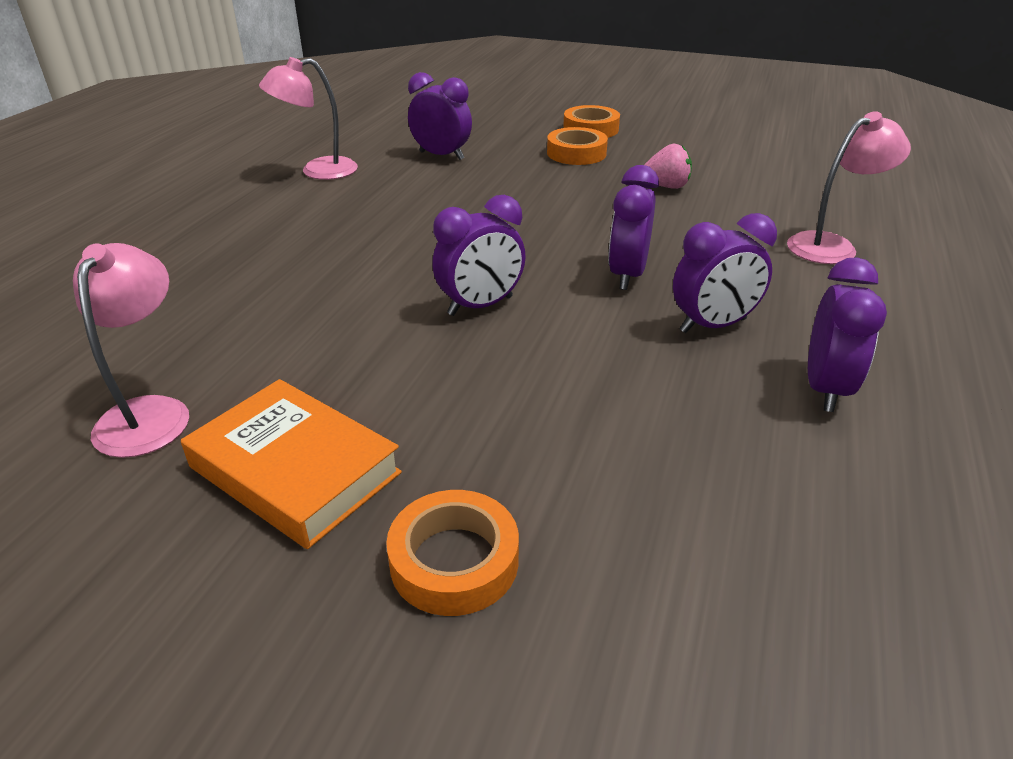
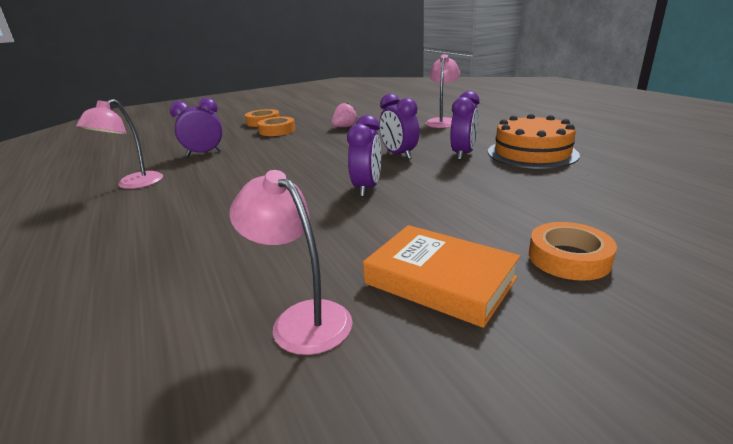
camera: 45 degrees left, 10 degrees down
(295, 470) = (440, 280): orange book -> orange book turned 45 degrees clockwise
(825, 388) = (532, 153): purple clock -> orange cake

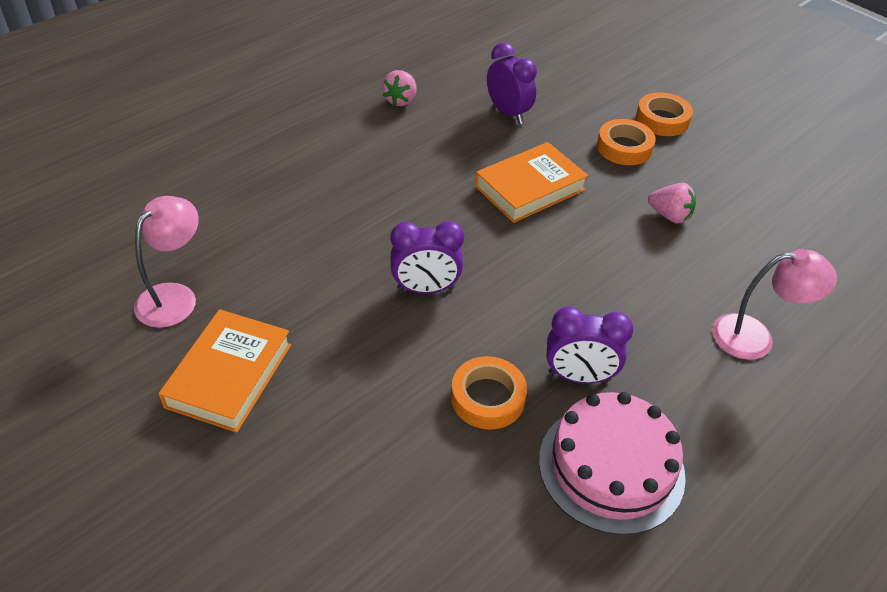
camera: 70 degrees right, 20 degrees up
(133, 184) = (400, 100): pink lamp -> pink strawberry
(289, 153) = (530, 188): none -> orange book
(399, 155) = (555, 301): purple clock -> none
(532, 153) = (611, 467): orange cake -> pink cake
(569, 258) = (275, 478): orange tape -> orange tape (487, 398)

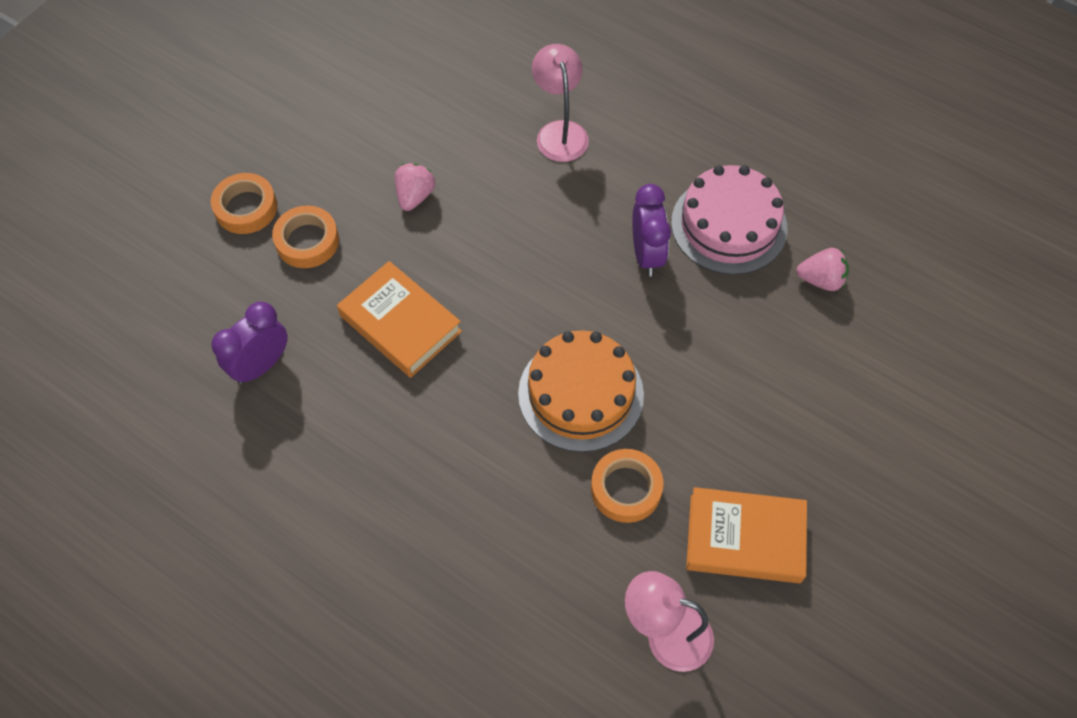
camera: 100 degrees left, 15 degrees up
(400, 100) = (254, 494): pink strawberry -> pink strawberry (821, 280)
(425, 289) = (580, 394): purple clock -> orange cake
(487, 398) = (693, 319): orange tape -> orange tape (626, 489)

